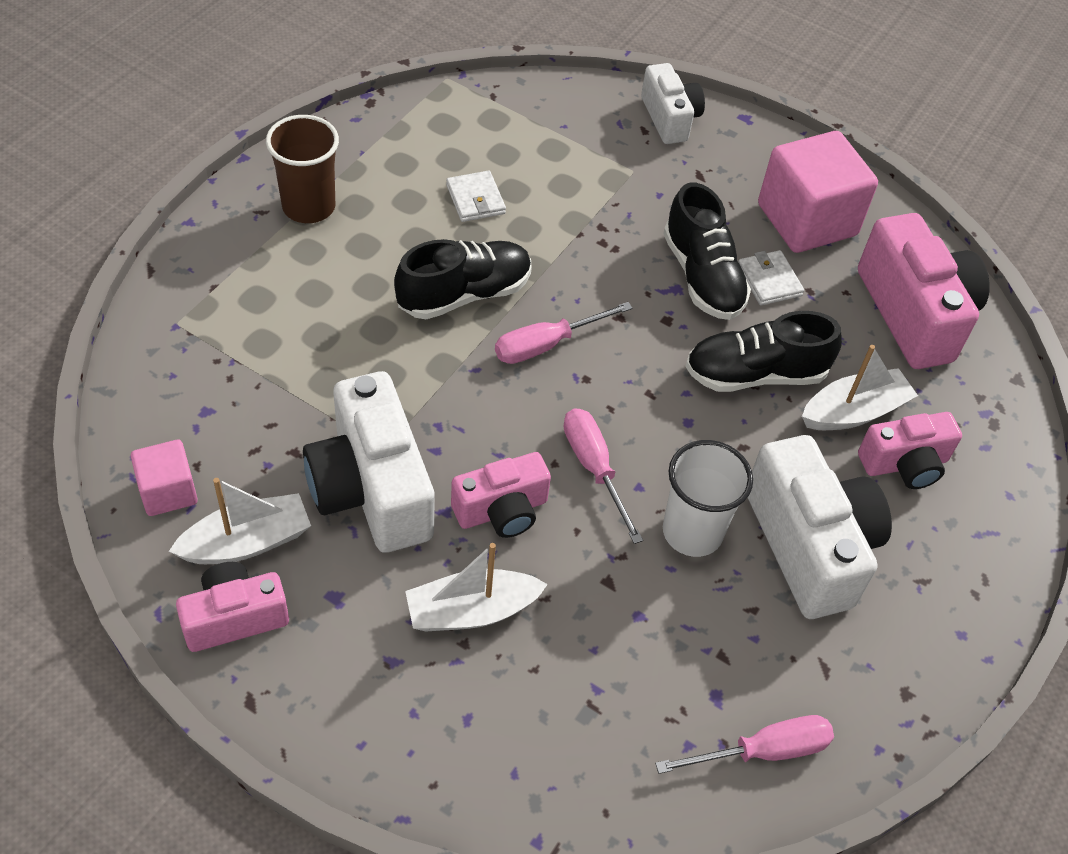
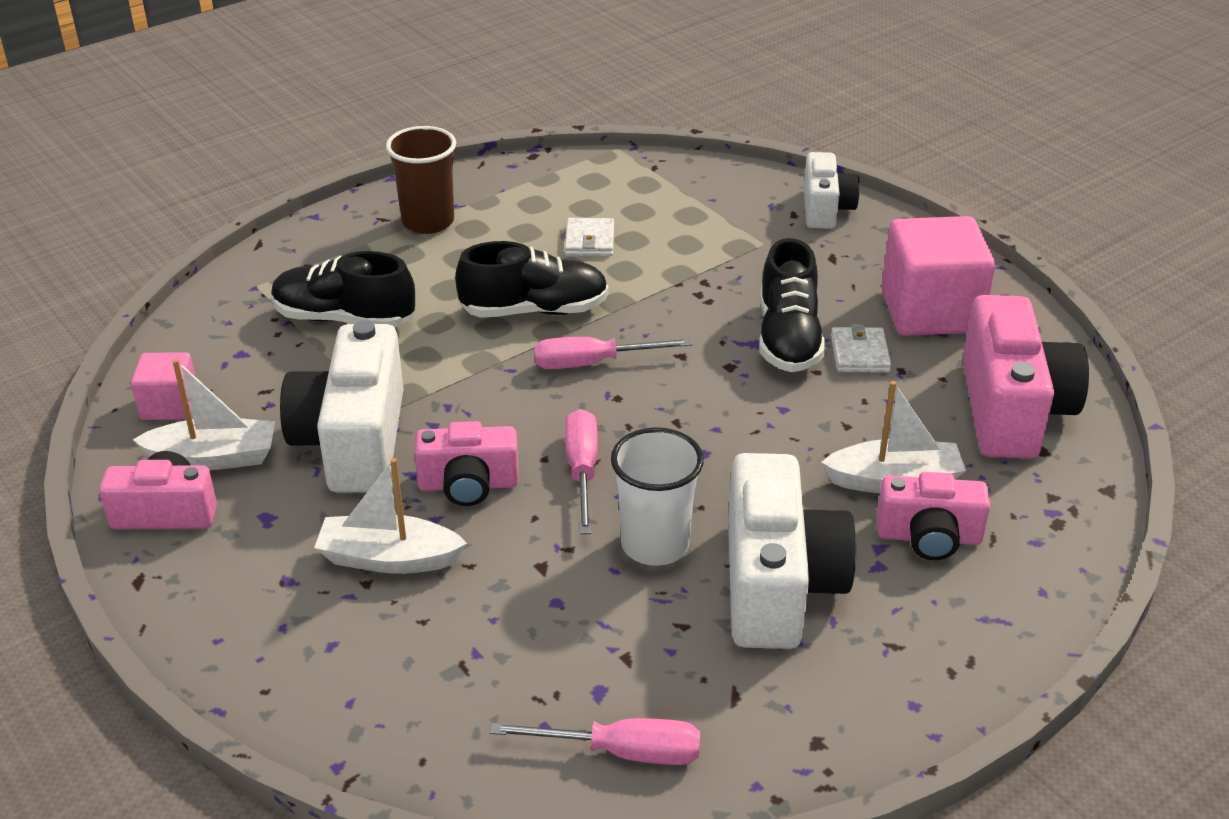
camera: 25 degrees right, 15 degrees down
(755, 374) = (800, 427): black shoe -> black shoe (344, 319)

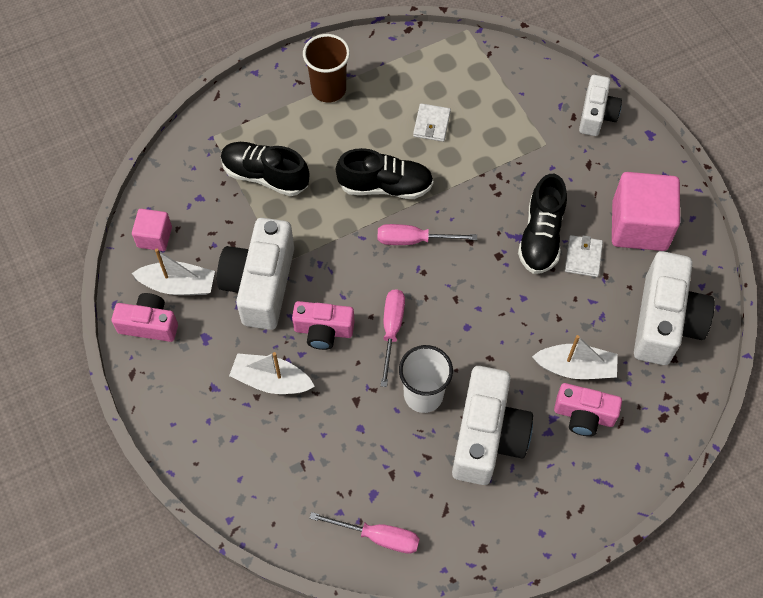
camera: 10 degrees right, 25 degrees up
(1012, 410) = (665, 321): pink camera -> white camera

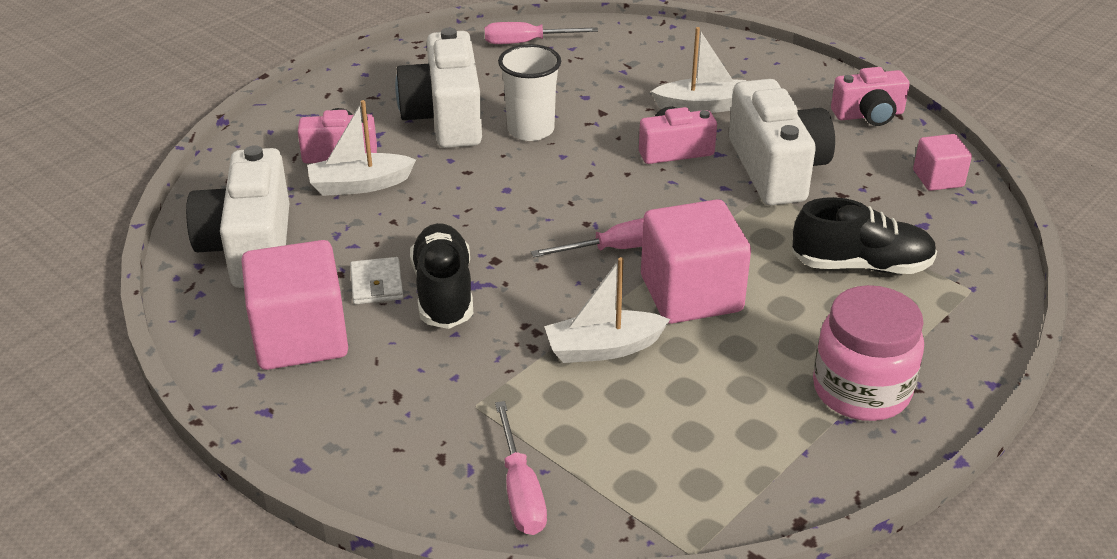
camera: 160 degrees right, 25 degrees down
(178, 285) = (869, 148): white boat -> white boat (603, 348)
(328, 89) = (861, 390): brown cup -> pink jar
(385, 186) = (691, 294): black shoe -> pink cube
(391, 330) = (595, 167): pink screwdriver -> pink screwdriver (520, 491)
(431, 124) = (670, 385): white wallet -> none
(596, 115) = (401, 470): white camera -> none

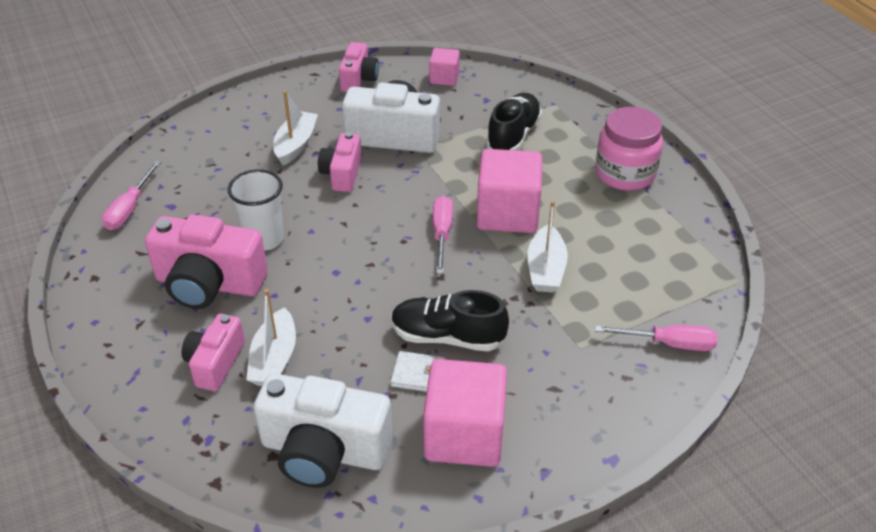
camera: 70 degrees left, 5 degrees up
(445, 117) = (209, 284): white camera -> pink camera

